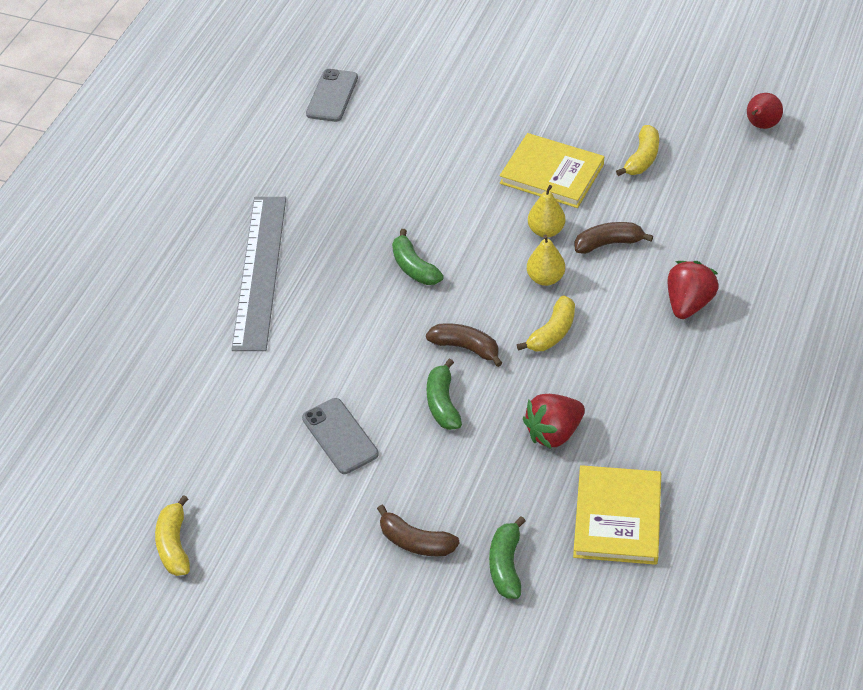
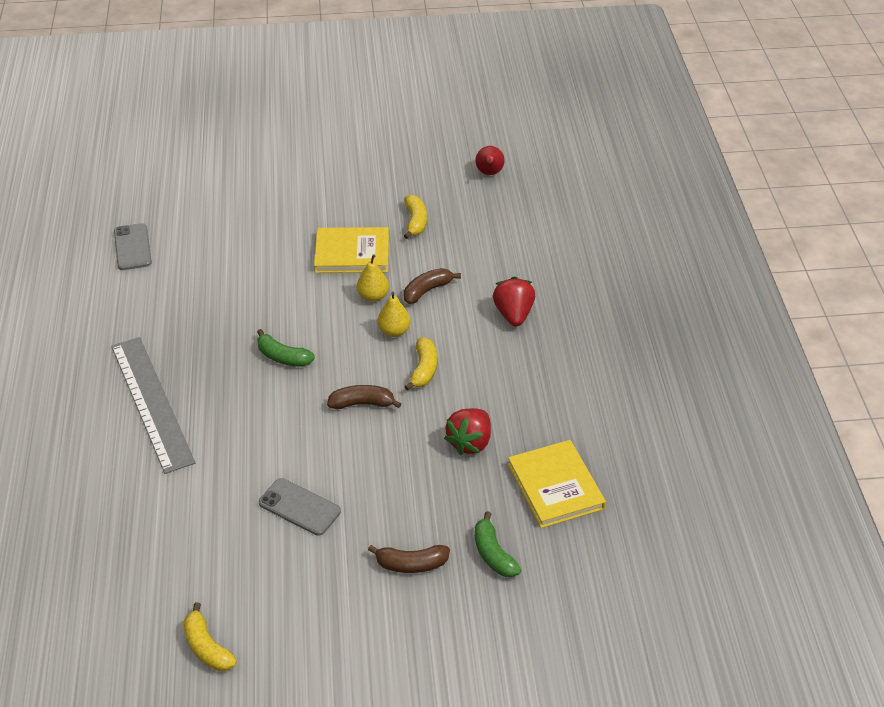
camera: 30 degrees left, 5 degrees down
(443, 403) = (369, 452): green banana -> none

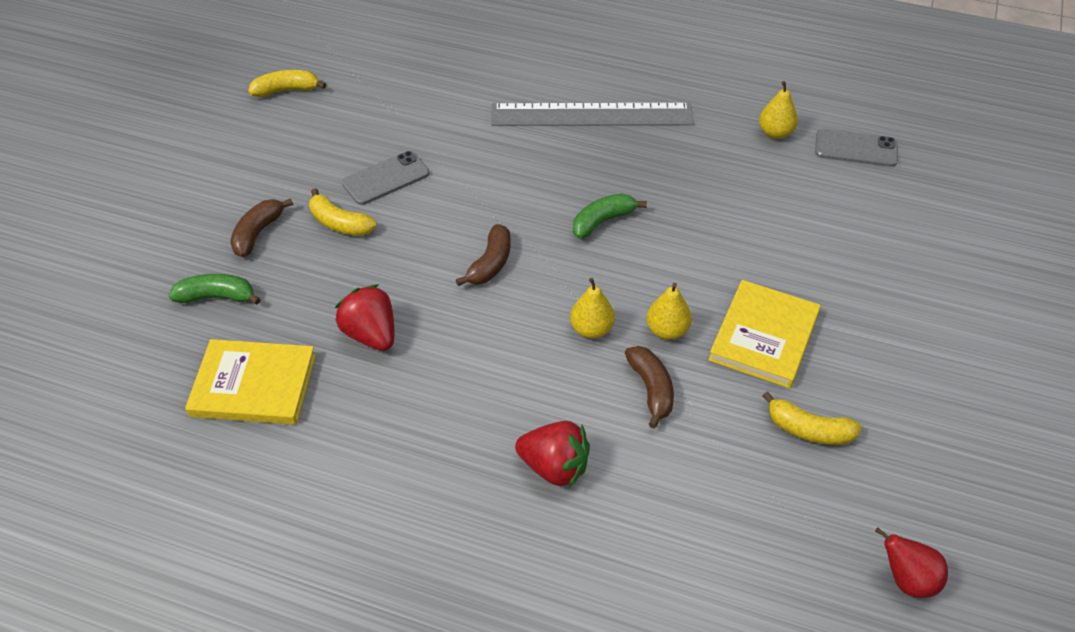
camera: 115 degrees right, 5 degrees up
(130, 291) = (775, 133): none -> yellow pear
(424, 369) = (510, 335): yellow banana -> yellow banana (339, 223)

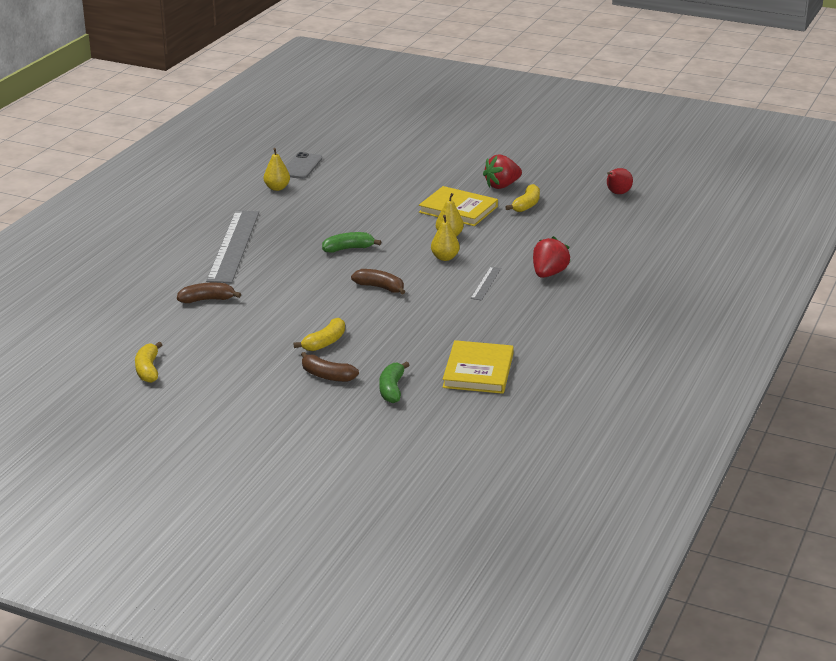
camera: 85 degrees left, 20 degrees down
(371, 334) = (438, 329): red strawberry -> red strawberry (502, 186)
(386, 178) = (279, 325): grey phone -> none
(514, 383) = (486, 283): none -> grey ruler
(602, 221) = (348, 249): green banana -> green banana turned 105 degrees clockwise
(651, 389) = (494, 243): brown banana -> brown banana (207, 300)

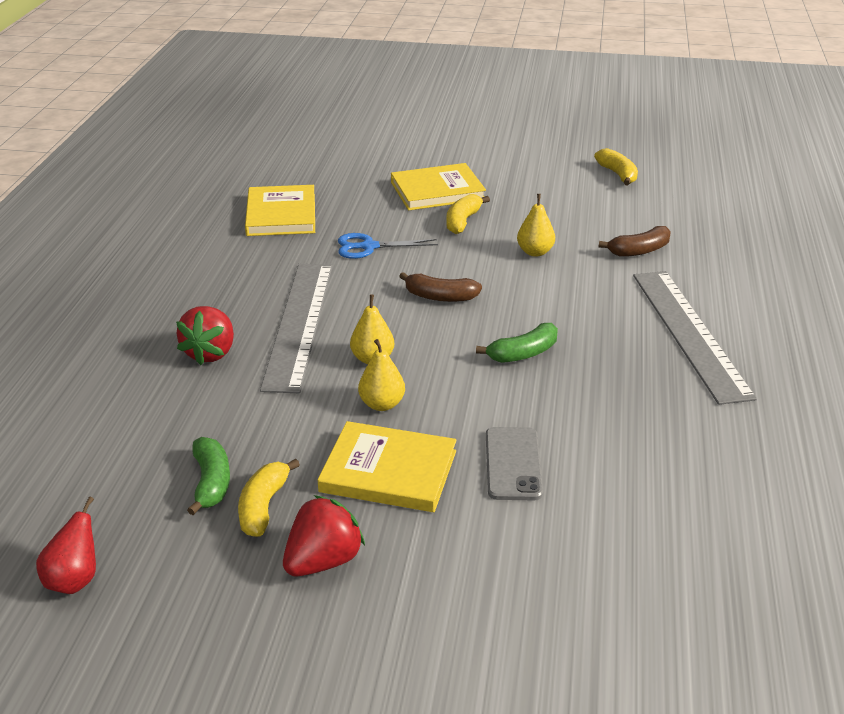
camera: 165 degrees right, 5 degrees up
(277, 188) = (746, 472): yellow pear -> yellow pear (535, 252)
(301, 166) = (759, 549): grey phone -> grey phone (513, 464)
(327, 376) = (437, 191): brown banana -> yellow book
(392, 389) = (365, 187): green banana -> green banana (211, 482)
(414, 331) = (369, 247): none -> blue scissors
(486, 283) = (299, 324): grey ruler -> grey ruler, size x2.30

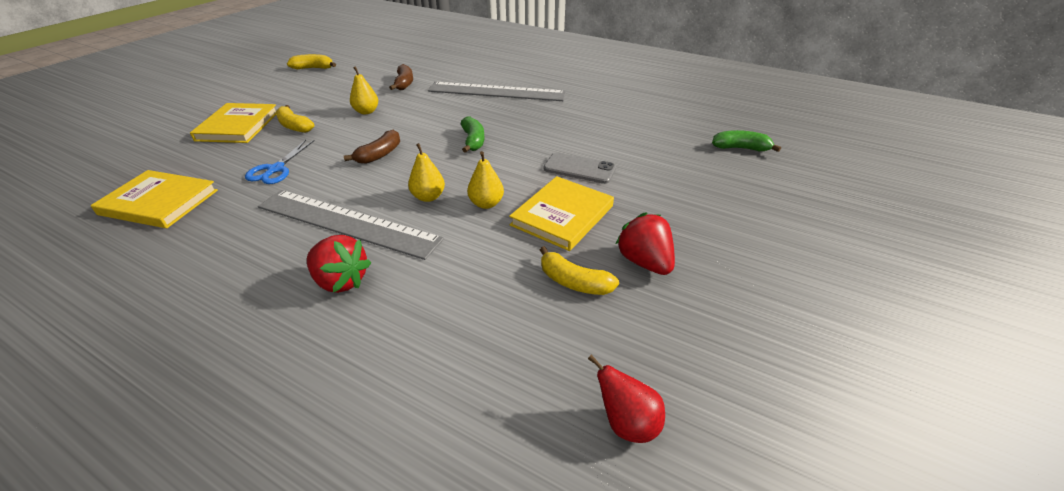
camera: 70 degrees left, 5 degrees up
(211, 482) = (529, 307): green banana -> green banana (740, 148)

